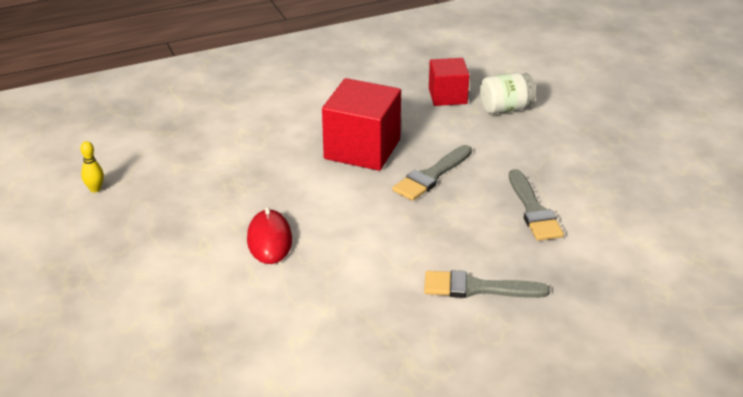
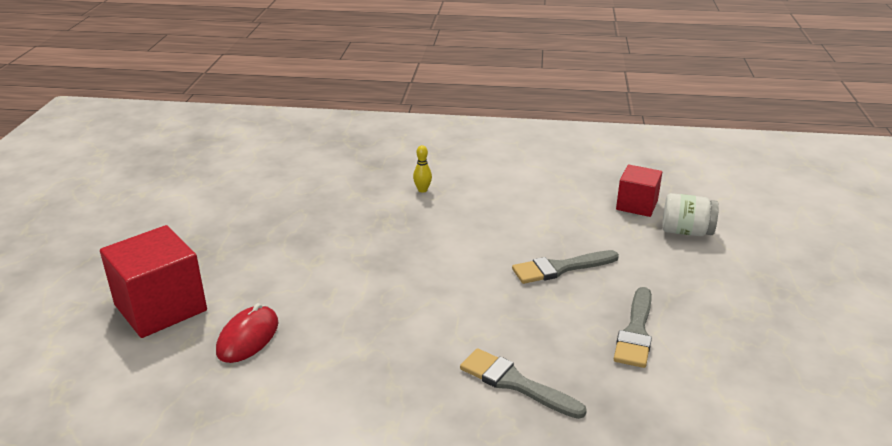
camera: 30 degrees right, 5 degrees down
(95, 189) = (279, 192): yellow bowling pin -> yellow bowling pin (422, 190)
(269, 240) = (370, 274): red mouse -> red mouse (248, 337)
(362, 149) = (517, 226): red cube -> red cube (160, 308)

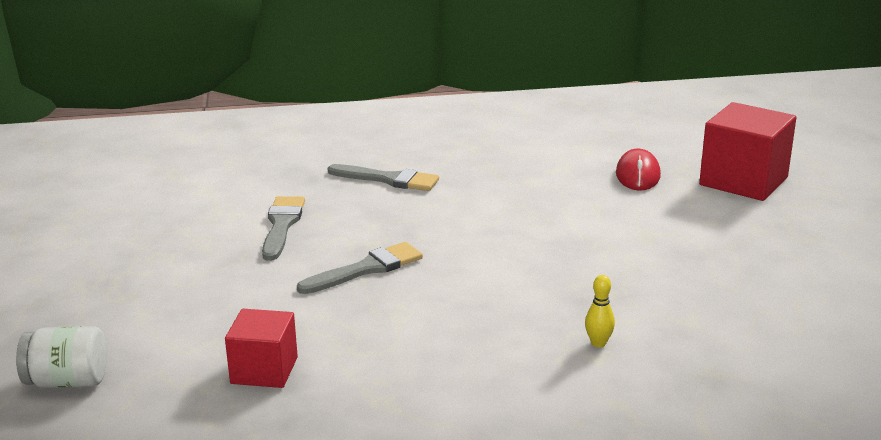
camera: 165 degrees right, 5 degrees down
(686, 231) = (198, 339): white jar -> white jar (68, 381)

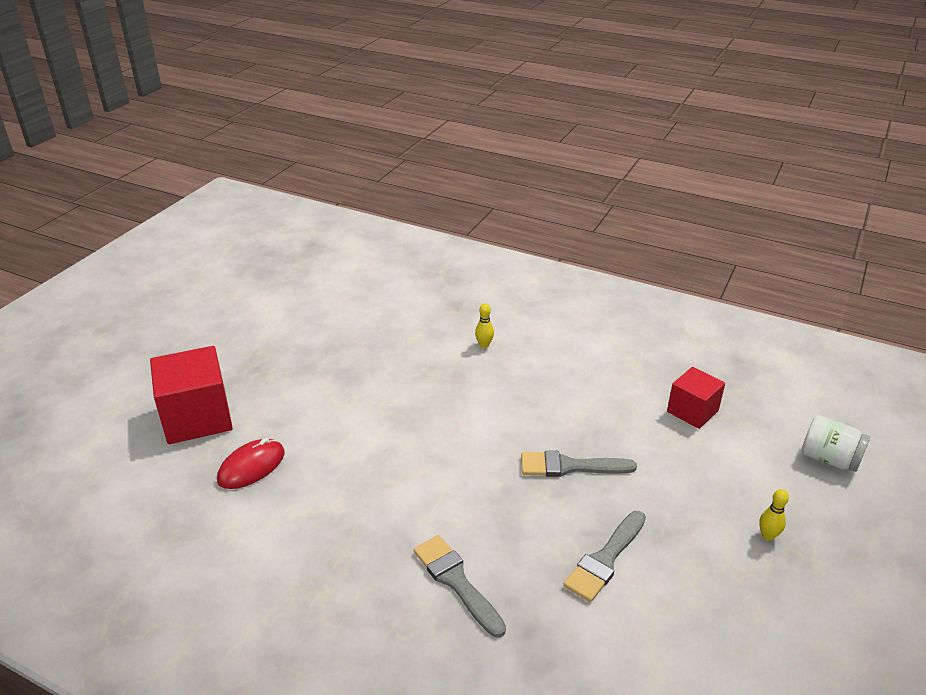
camera: 145 degrees left, 10 degrees up
(134, 288) = (768, 536): none -> yellow bowling pin

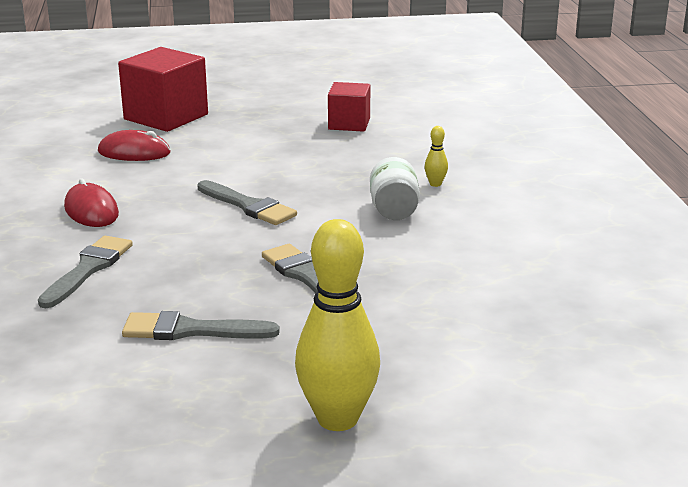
camera: 55 degrees right, 10 degrees down
(344, 538) = (91, 210): none -> red mouse
(429, 445) = (248, 206): none -> grey brush
(692, 411) = (500, 320): red cube -> red cube (349, 124)
(768, 536) = (337, 419): yellow bowling pin -> yellow bowling pin, size x2.43
(829, 459) = (545, 435): white jar -> white jar (394, 210)

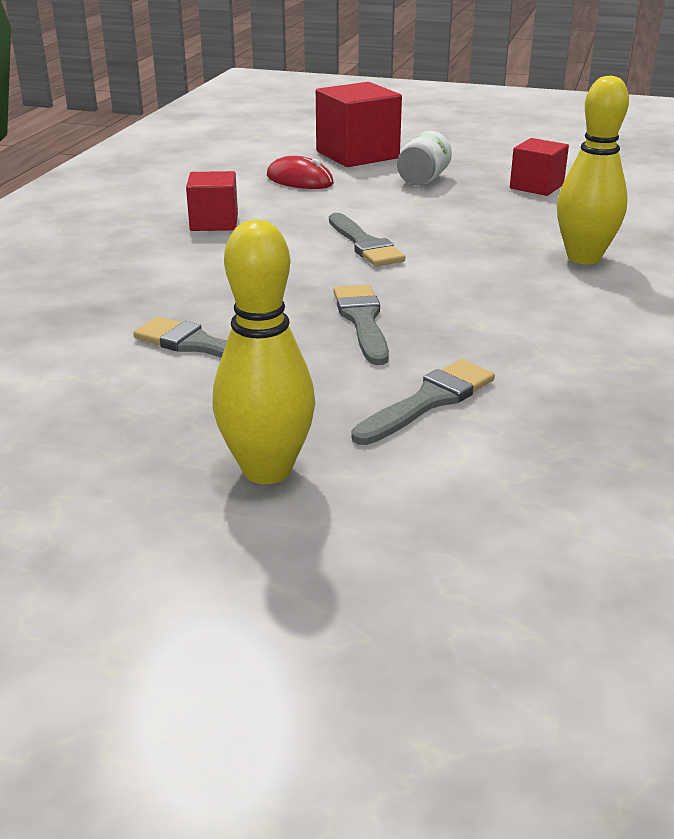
camera: 25 degrees right, 5 degrees up
(88, 269) = (163, 272): grey brush -> grey brush (428, 401)
(91, 210) = (214, 222): red mouse -> red cube
(394, 210) = (514, 275): white jar -> white jar (423, 179)
(435, 184) = (583, 258): yellow bowling pin -> yellow bowling pin, size x2.43

